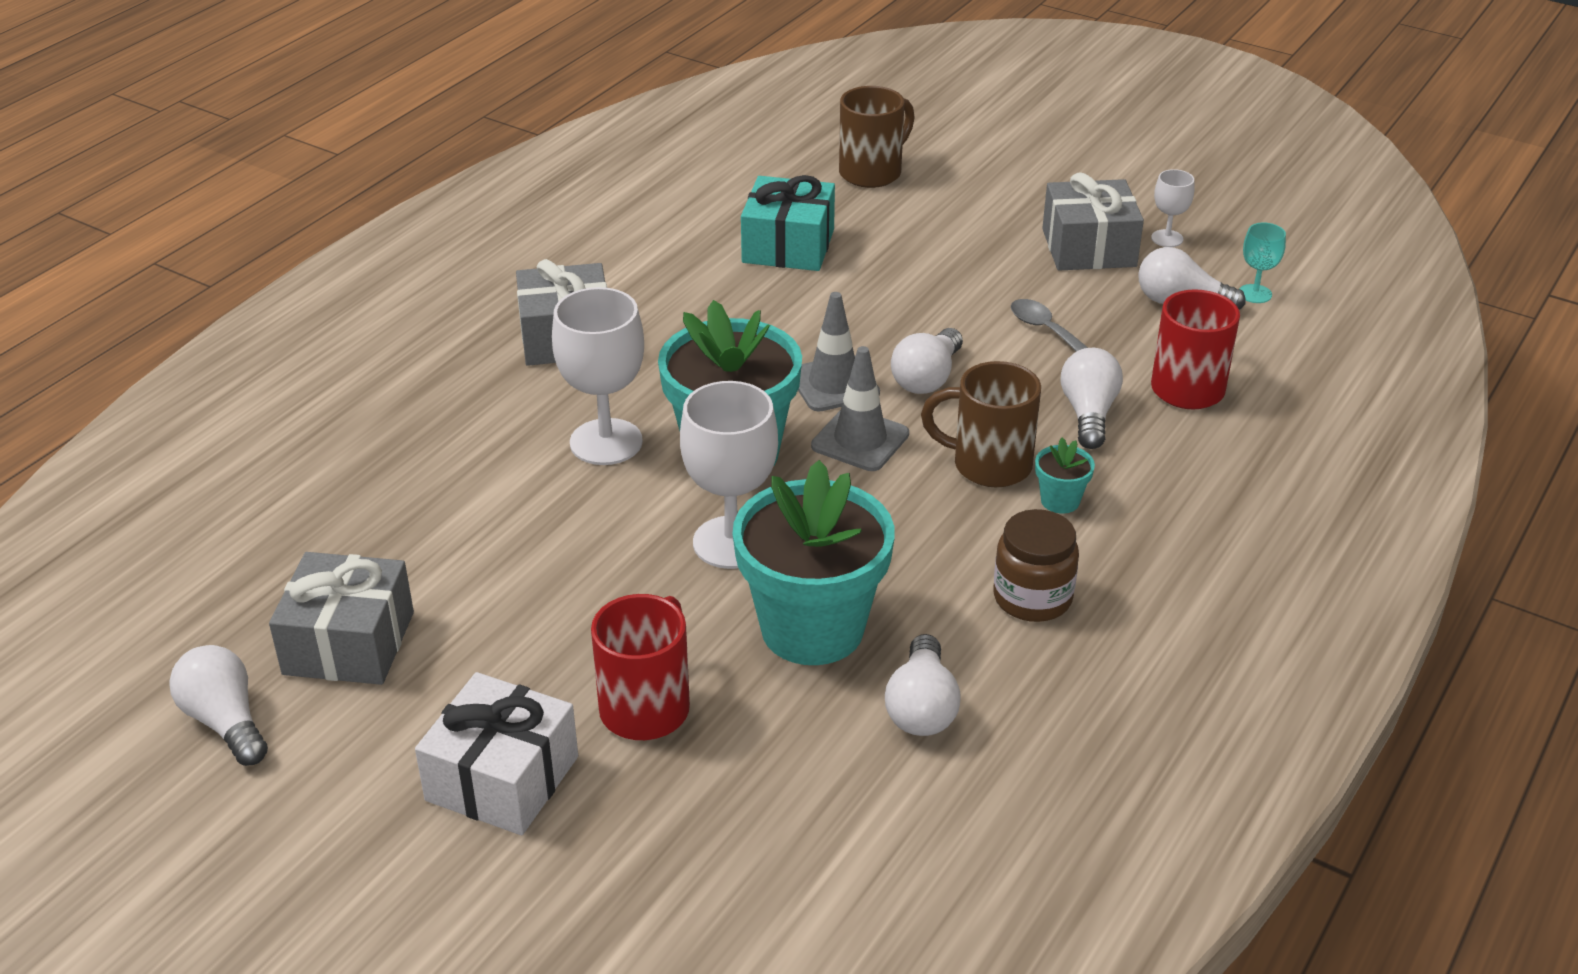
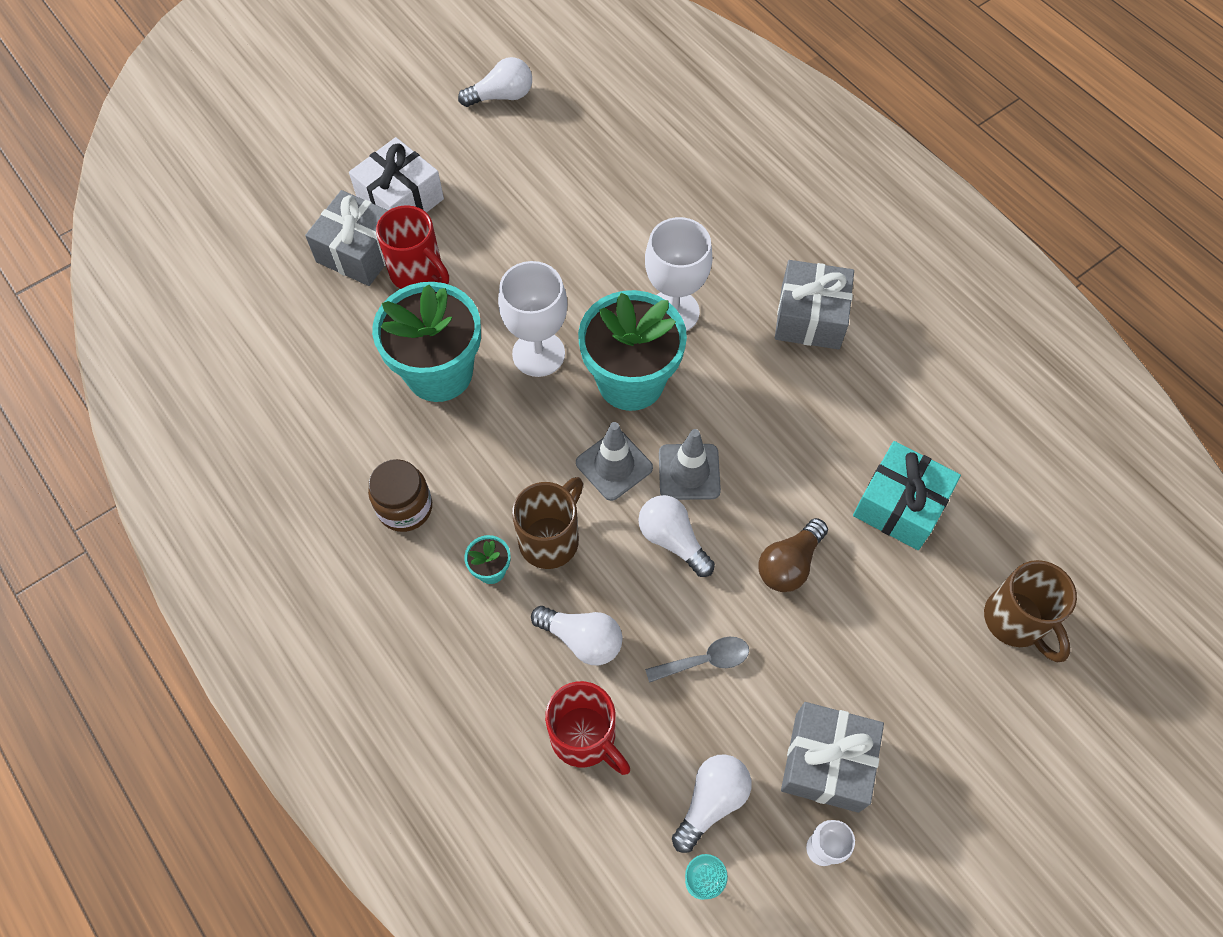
camera: 110 degrees right, 25 degrees up
(349, 643) = (537, 152): grey gift -> grey gift (359, 251)
(902, 299) = (789, 564): none -> brown light bulb
(921, 707) = (346, 407): white light bulb -> none

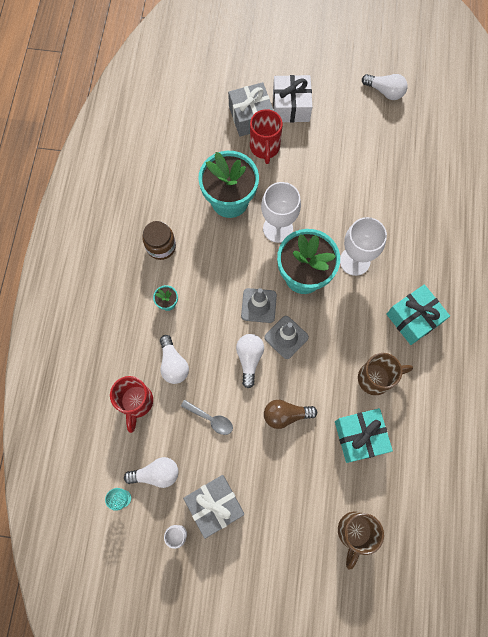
camera: 45 degrees right, 10 degrees up
(550, 539) = (202, 312): brown mug -> brown mug (376, 378)
(810, 317) = (413, 318): grey gift -> turquoise gift

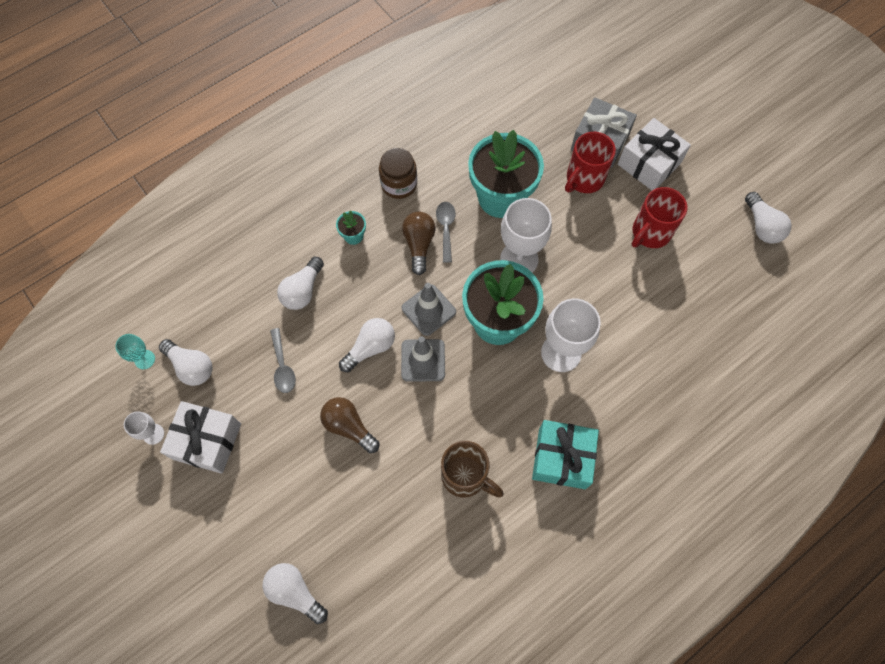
camera: 45 degrees right, 5 degrees down
(136, 402) = (239, 293): red mug -> red mug (650, 233)
(212, 272) = (419, 245): none -> brown light bulb
(215, 505) = (207, 441): grey gift -> white gift
(217, 248) = (446, 228): none -> grey spoon
(354, 532) = (295, 592): brown mug -> white light bulb
(360, 437) = (393, 513): turquoise gift -> none

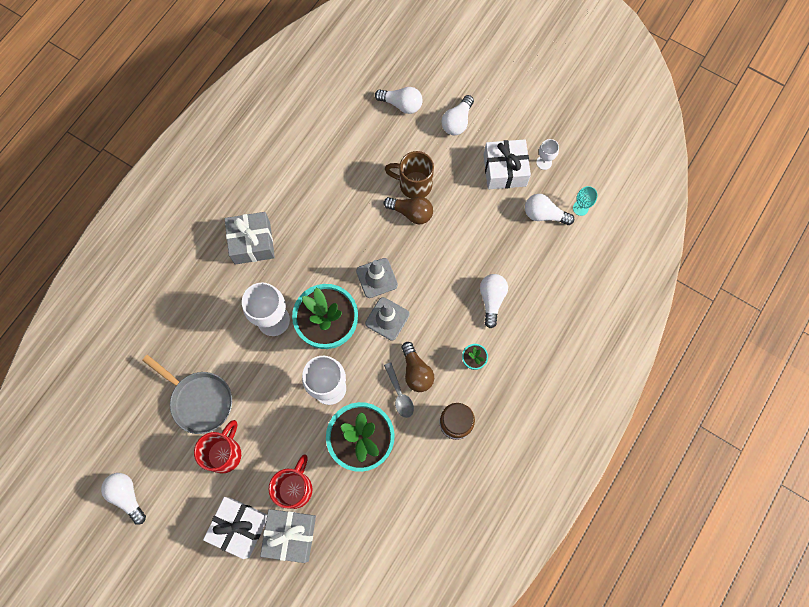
camera: 160 degrees right, 5 degrees up
(283, 366) = (478, 238): grey spoon -> none
(370, 348) = (420, 273): white light bulb -> white light bulb (457, 121)
(465, 476) = (316, 208): brown mug -> brown mug (414, 184)
(562, 458) = (252, 243): turquoise gift -> grey gift
(667, 293) = (199, 400): none -> grey pan

